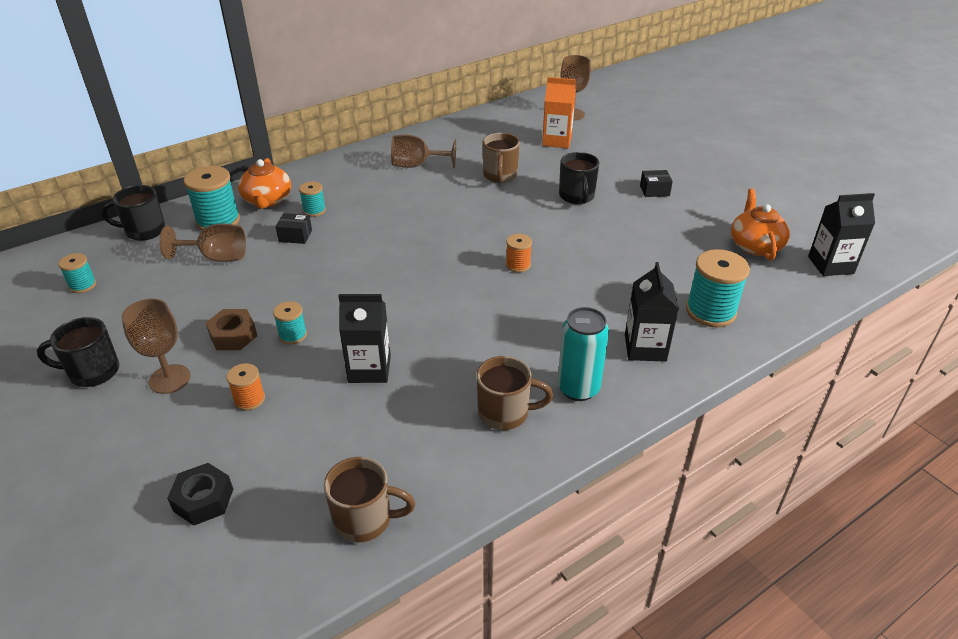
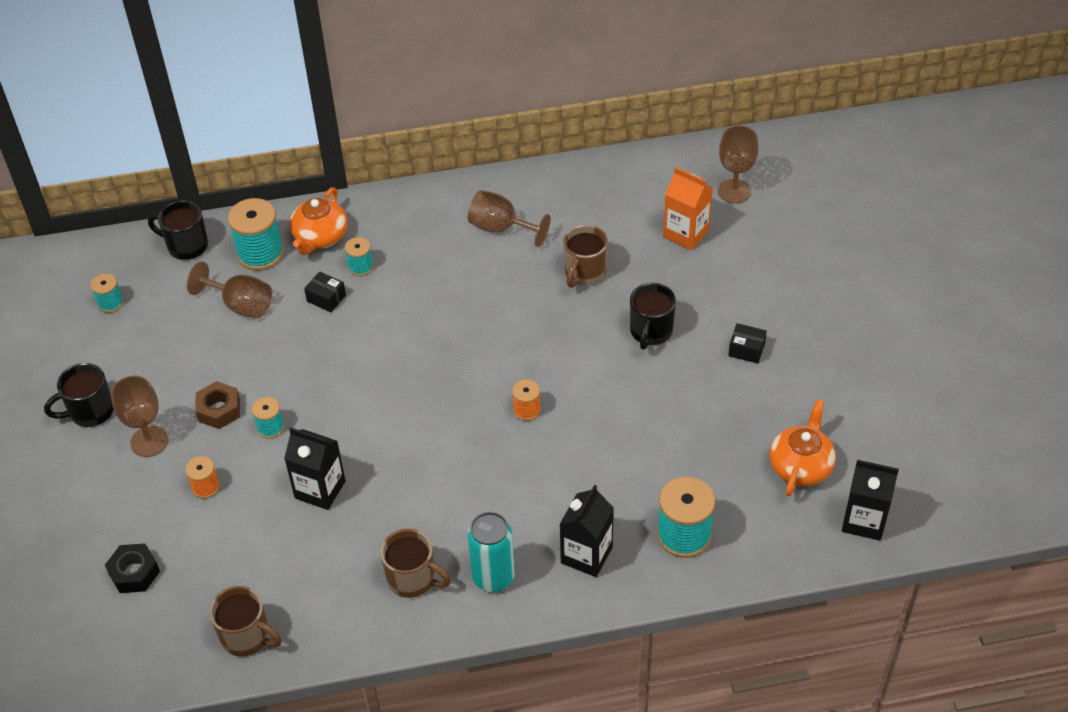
camera: 25 degrees right, 10 degrees up
(92, 372) = (90, 411): black mug -> black mug turned 45 degrees counterclockwise

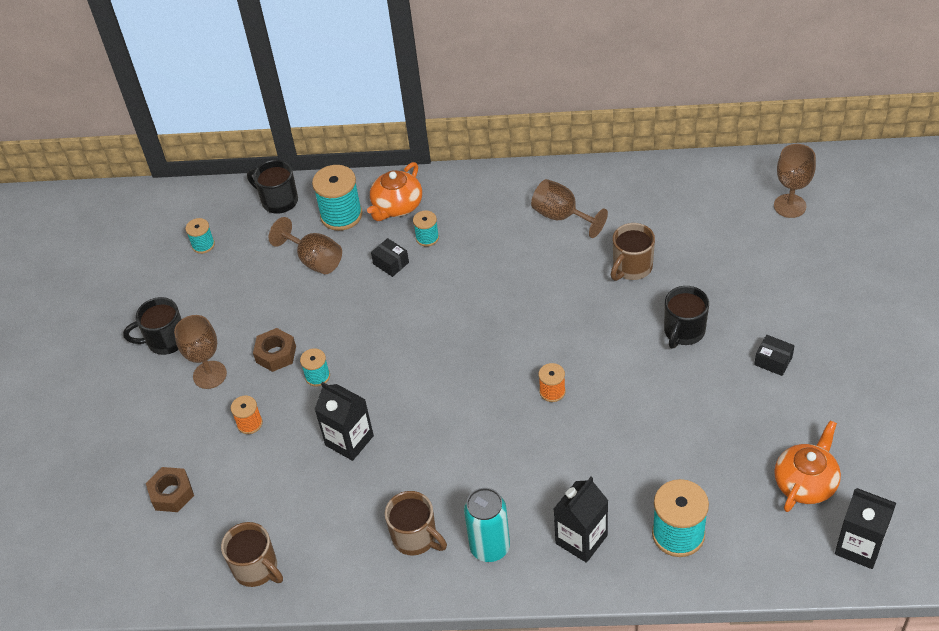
camera: 15 degrees right, 0 degrees up
(134, 573) = (172, 494): black nut -> brown nut
(685, 233) = (735, 241): orange carton -> none

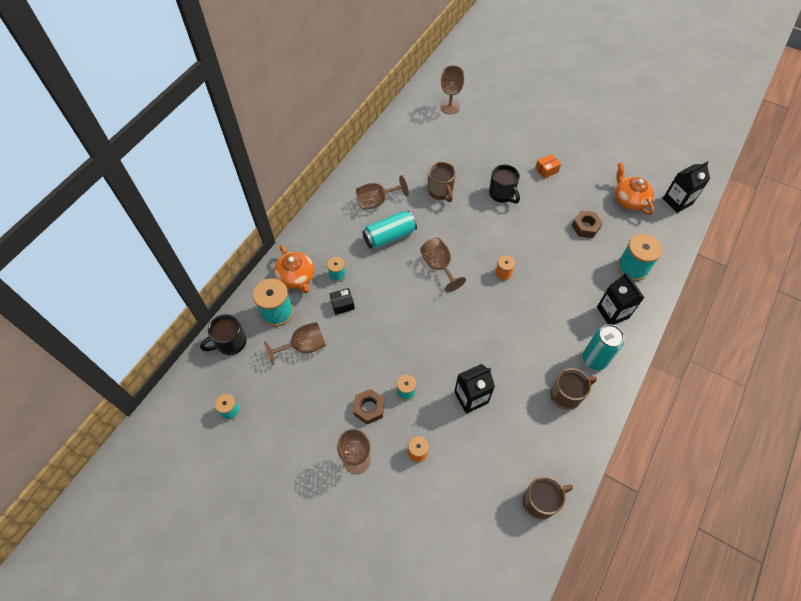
camera: 65 degrees left, 10 degrees up
(165, 341) = (302, 477): black mug -> none
(172, 494) = (446, 532): brown nut -> brown nut (585, 227)
(512, 322) = (438, 266): none -> brown goblet
(519, 255) = (389, 236): none -> turquoise can
(773, 361) = (546, 170): black box -> orange box

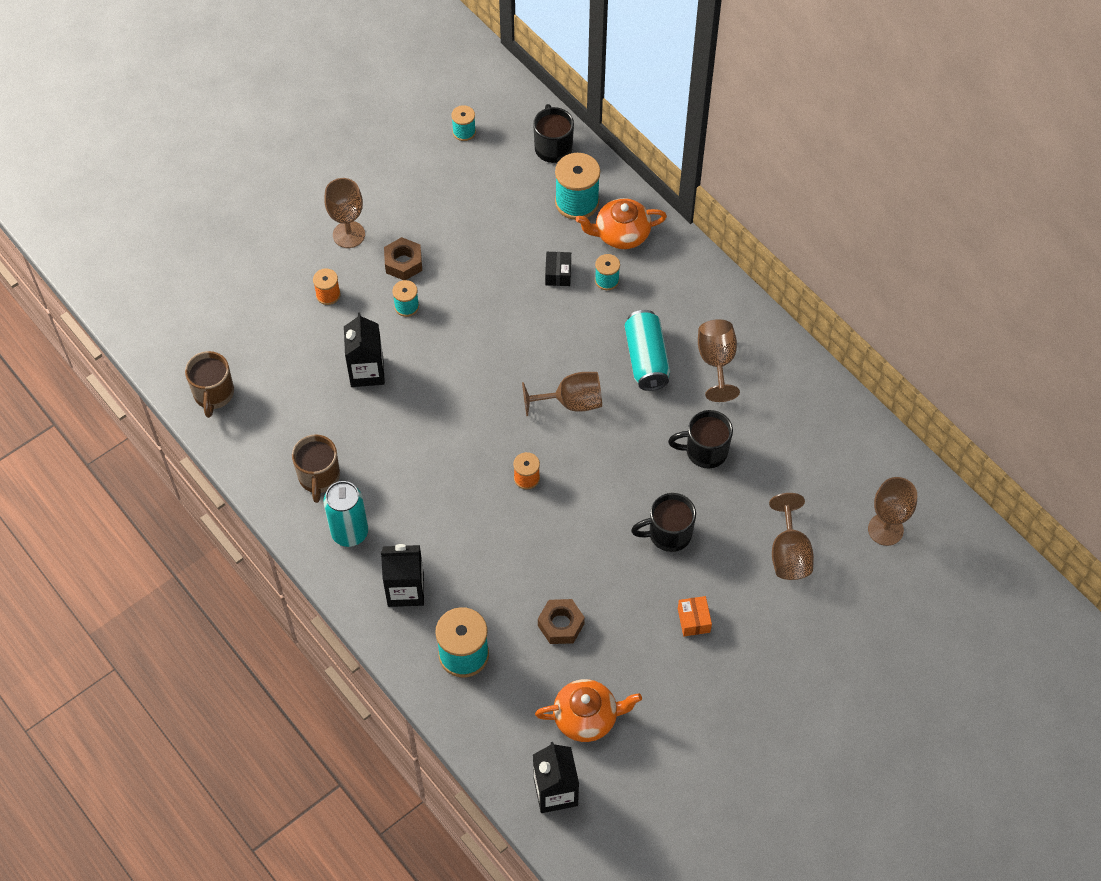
camera: 110 degrees right, 0 degrees up
(304, 346) = (515, 219): brown goblet -> brown goblet (789, 553)
(440, 191) = (705, 451): brown mug -> black mug

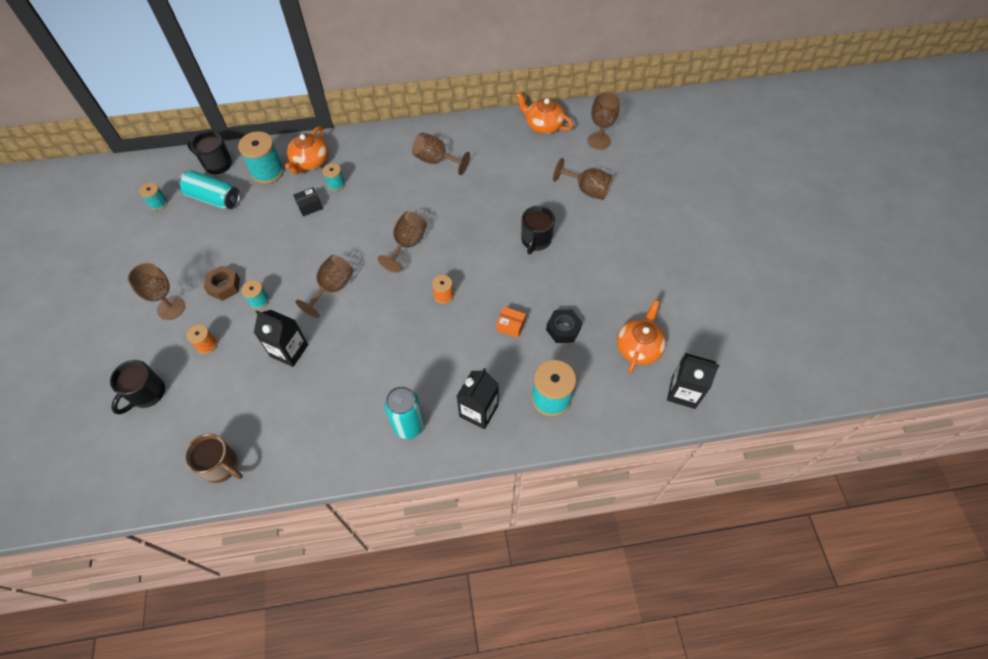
camera: 60 degrees left, 0 degrees up
(319, 477) = (349, 424): brown mug -> none
(466, 364) = (332, 288): none -> brown goblet
(558, 274) = (309, 206): black box -> black box turned 60 degrees counterclockwise
(561, 625) = (563, 329): brown nut -> black nut
(646, 359) = (407, 192): turquoise can -> turquoise can (214, 198)
(693, 620) = (603, 257): orange box -> orange box (510, 326)
(705, 451) = (492, 195): black mug -> black mug (147, 394)
(864, 450) = (543, 125): none -> orange teapot

